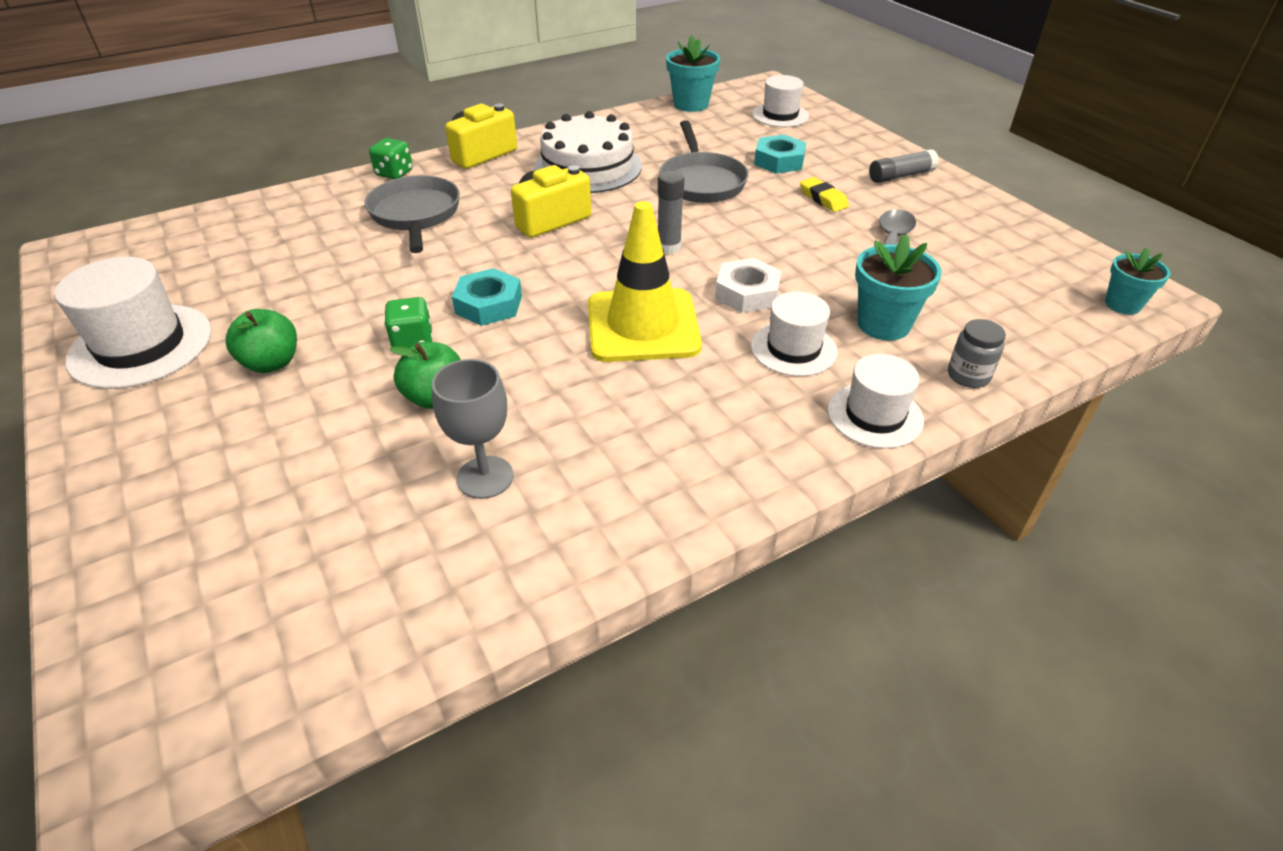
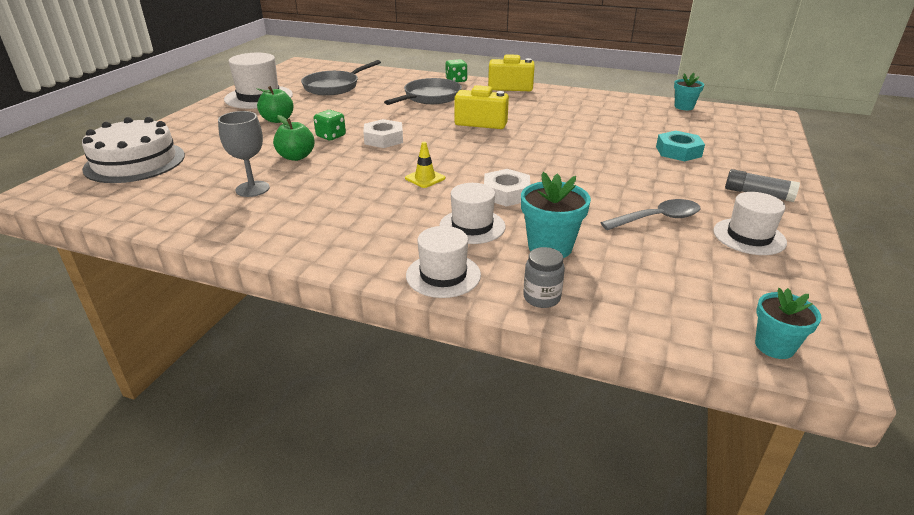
camera: 50 degrees right, 10 degrees down
(489, 305) = (383, 139): turquoise nut -> white nut
(588, 167) = (551, 111): white cake -> white cake (135, 162)
(643, 326) = (425, 178): yellow traffic cone -> yellow traffic cone, size x0.42
(669, 247) = (512, 157): grey glue stick -> none
(691, 104) = (684, 107): turquoise flower pot -> turquoise flower pot, size x0.66
(701, 182) = (601, 141): grey pan -> grey pan (334, 87)
(780, 115) = (738, 132): white hat -> white hat (749, 236)
(823, 199) = (663, 179): yellow eraser -> none

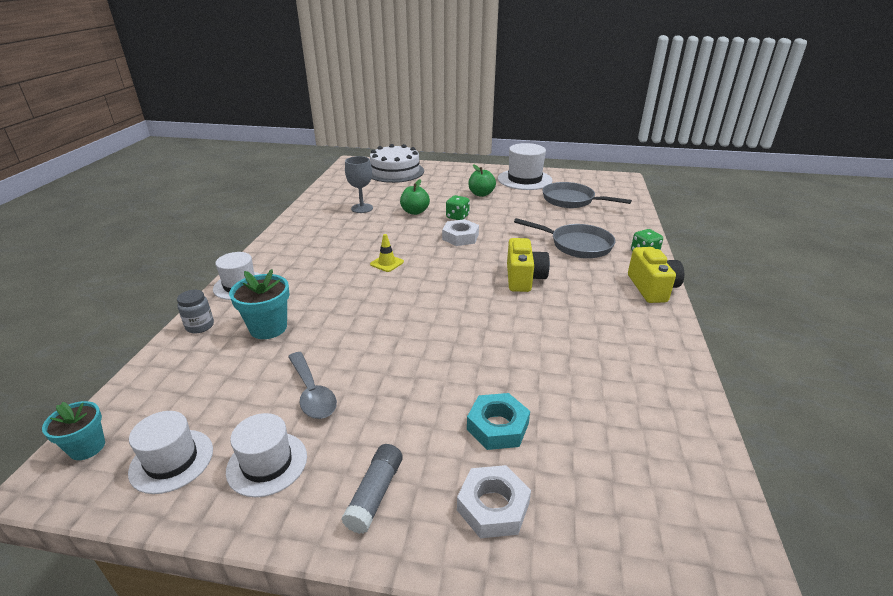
camera: 80 degrees right, 0 degrees up
(472, 226) = (305, 291): white hat -> white hat (172, 460)
(506, 194) = (362, 302): white nut -> white nut (493, 506)
(684, 107) = (697, 452): turquoise flower pot -> none

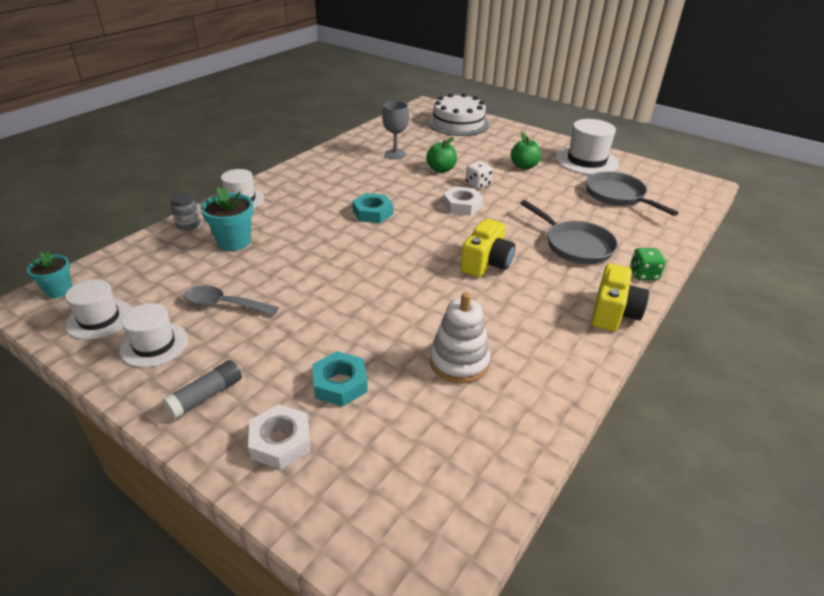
camera: 25 degrees right, 5 degrees up
(312, 393) = (224, 304): grey spoon -> grey spoon turned 105 degrees clockwise
(387, 263) = (372, 213): yellow traffic cone -> turquoise nut
(457, 217) = (477, 184): green dice -> white dice
(579, 367) = (459, 362): none -> white stacking toy

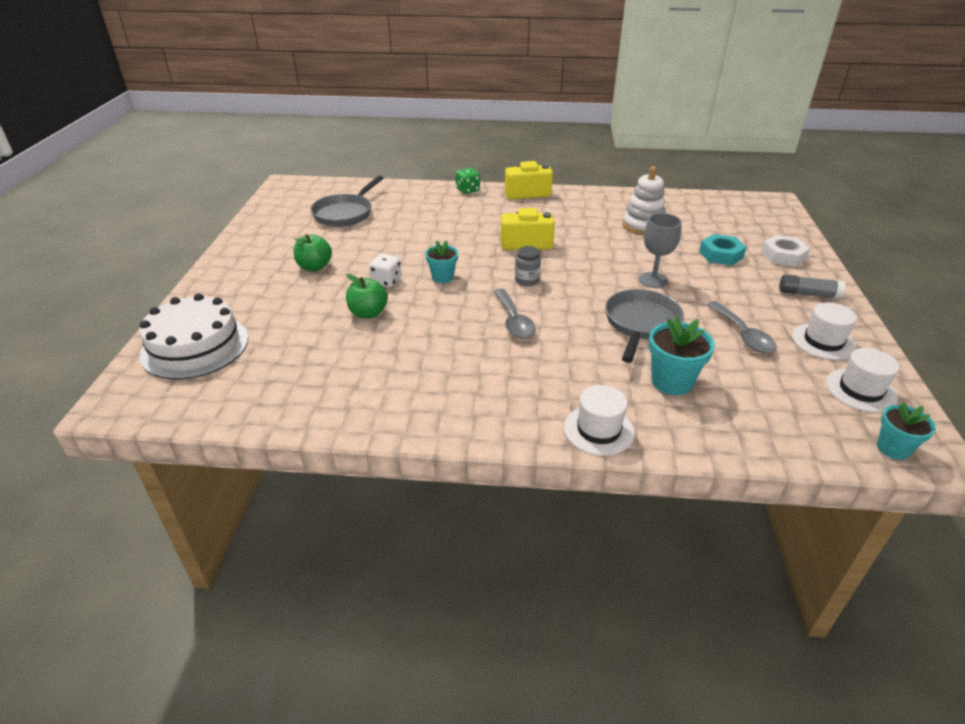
camera: 120 degrees left, 0 degrees up
(188, 225) = (695, 437): grey jar -> grey jar (527, 280)
(372, 213) = (514, 321): turquoise nut -> grey spoon
(395, 154) = (351, 361): grey goblet -> grey goblet (653, 280)
(462, 205) = (442, 277): white nut -> turquoise flower pot
(575, 245) = (455, 216): grey pan -> grey pan (641, 324)
(586, 161) = (271, 238): white hat -> none

